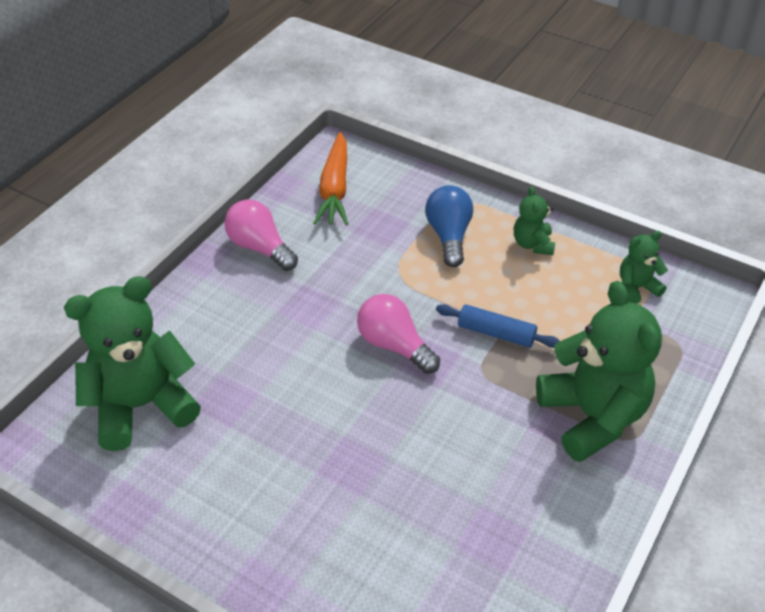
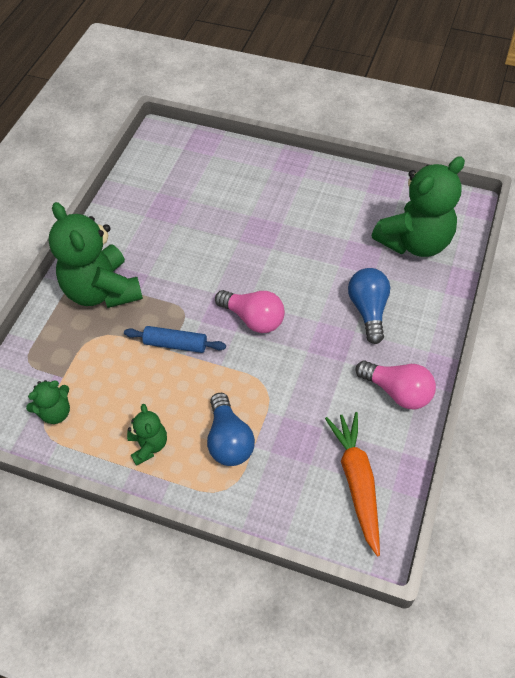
camera: 170 degrees right, 10 degrees up
(249, 331) = (368, 310): none -> blue light bulb

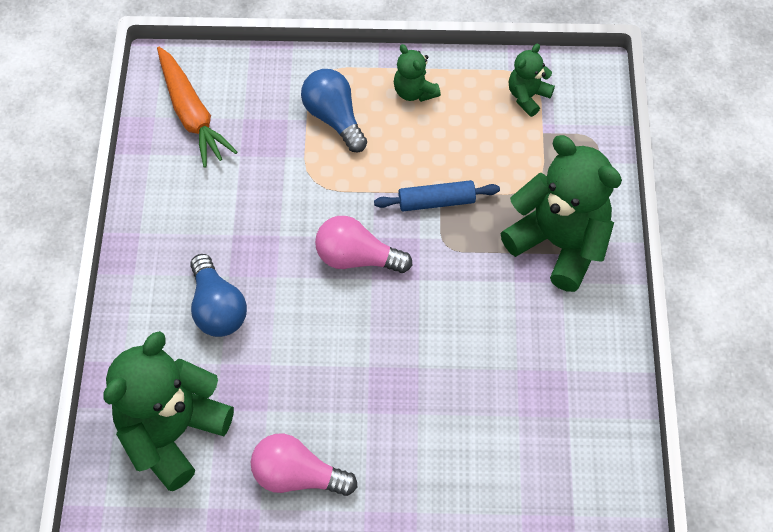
camera: 160 degrees right, 5 degrees up
(397, 391) = (164, 215): pink light bulb -> pink light bulb (297, 475)

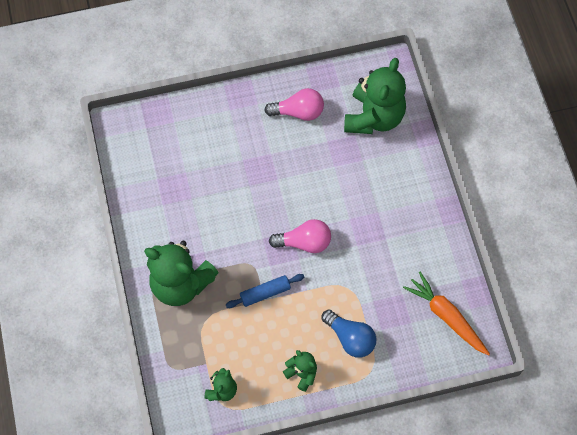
camera: 165 degrees right, 5 degrees up
(217, 308) = (377, 190): blue light bulb -> none

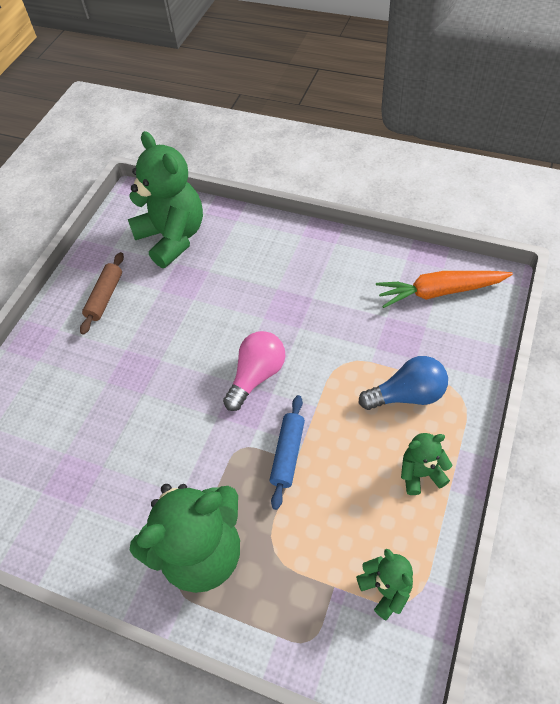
camera: 50 degrees left, 10 degrees down
(298, 112) = (105, 297): pink light bulb -> brown rolling pin

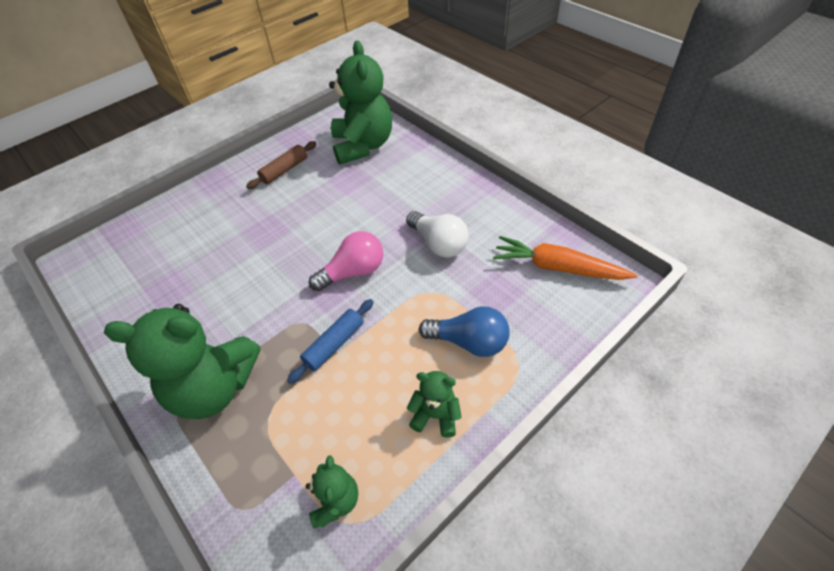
camera: 25 degrees right, 5 degrees down
(320, 313) = (439, 244): none -> white light bulb

